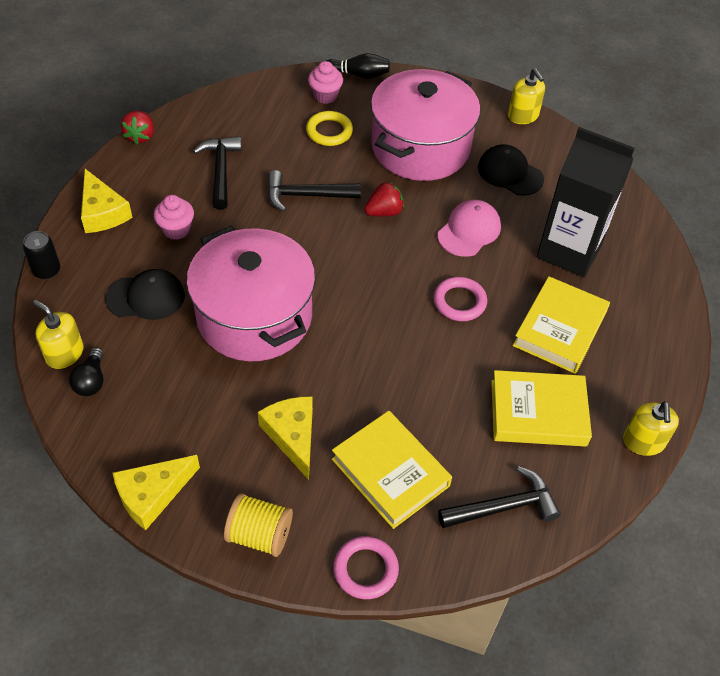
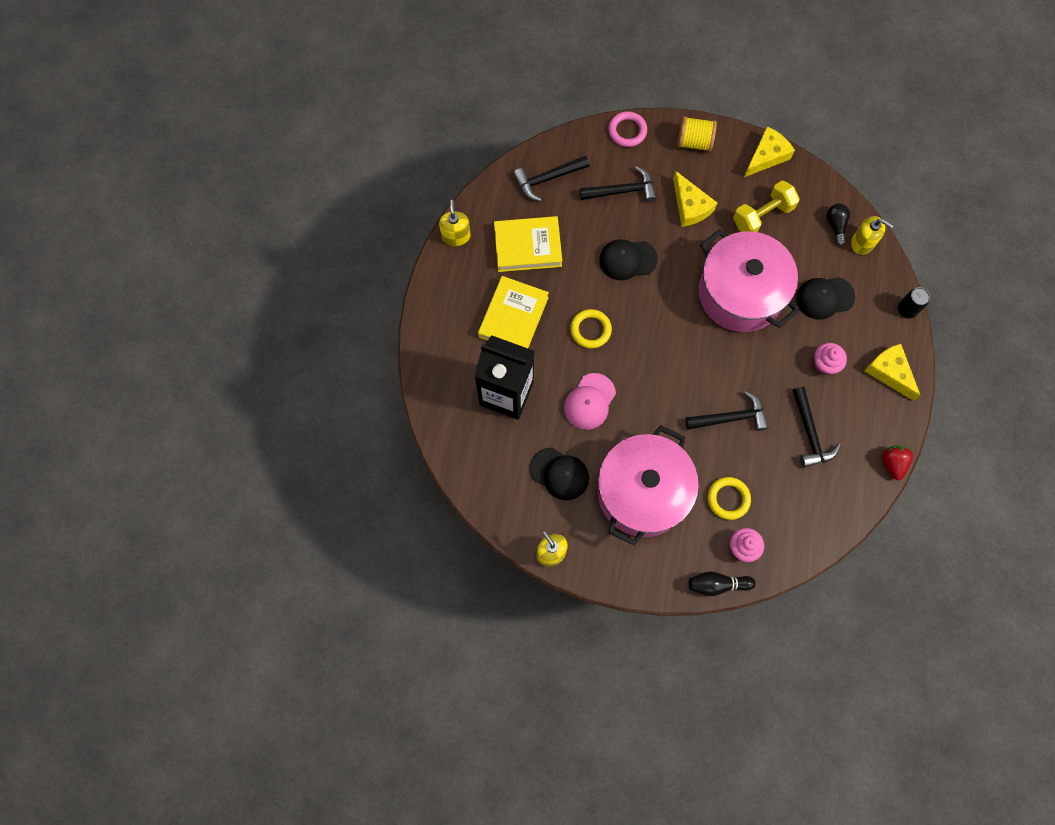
camera: 175 degrees right, 20 degrees up
(190, 408) = (762, 216): none -> yellow dumbbell
(384, 212) = (662, 410): red strawberry -> none
(390, 472) = (622, 191): yellow book -> black hammer
(398, 377) = (627, 260): none -> black cap
(459, 302) = (590, 330): pink ring -> yellow ring

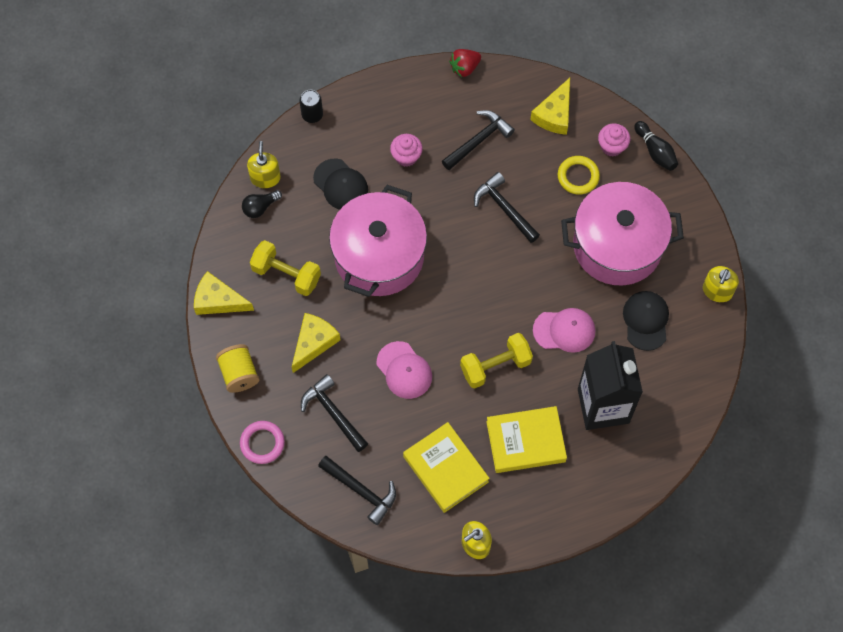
camera: 120 degrees left, 5 degrees down
(590, 330) = (495, 366): yellow ring -> yellow dumbbell
(627, 260) = (404, 370): black cap -> pink cap
(889, 372) = (382, 103): yellow cheese -> yellow cheese (554, 114)

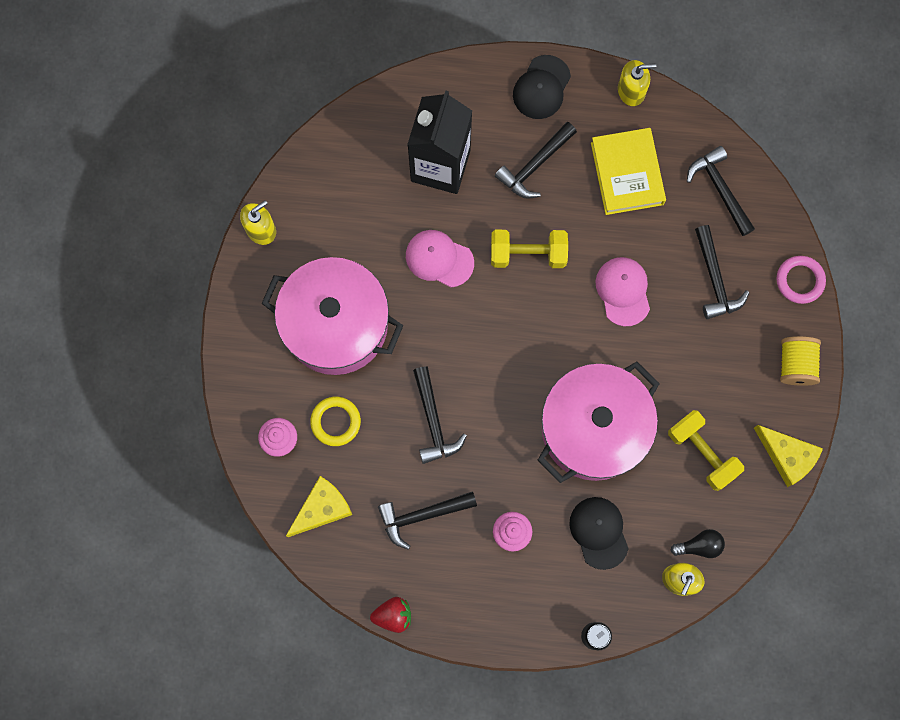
camera: 155 degrees left, 10 degrees up
(314, 342) = (704, 363): yellow cheese -> none
(525, 441) = (535, 165): yellow book -> black hammer
(646, 320) = (351, 231): black cap -> black cap (541, 87)
(655, 151) = (236, 412): black bowling pin -> none

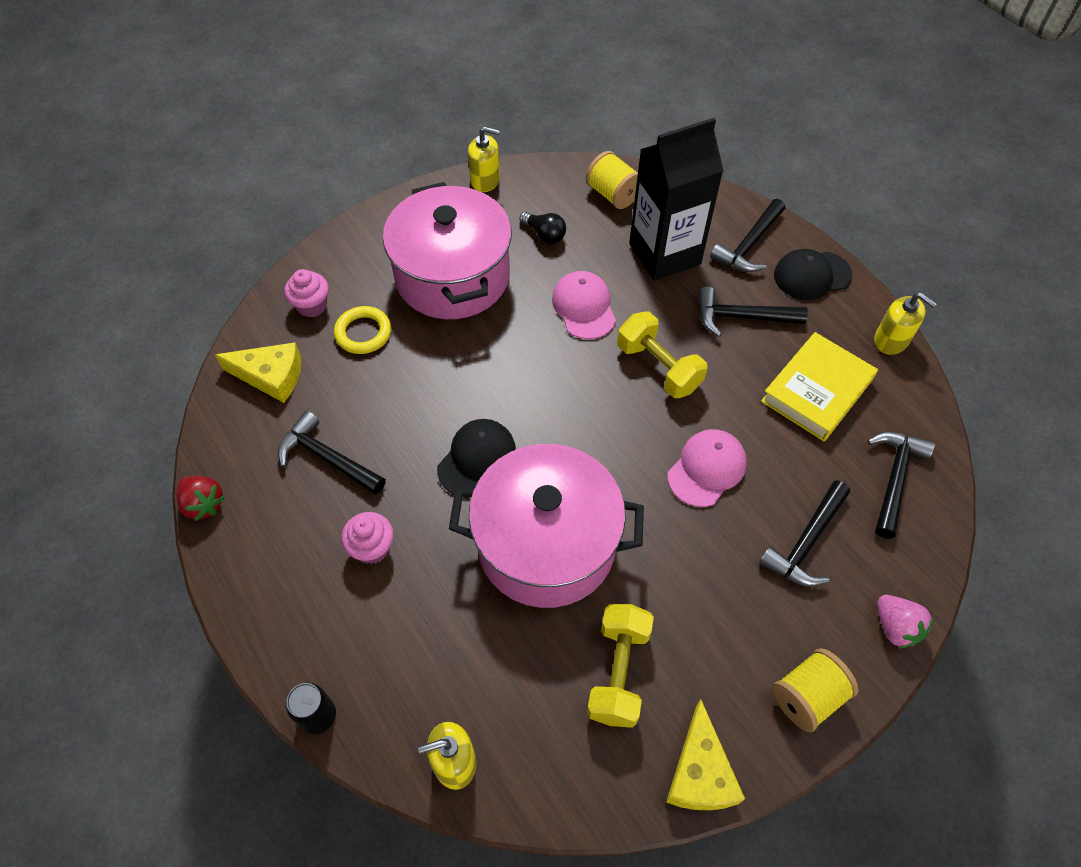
camera: 50 degrees right, 20 degrees down
(355, 151) = (613, 194): none -> yellow spool
(433, 421) = (430, 404): black hammer -> black hammer (749, 245)
(599, 532) = (440, 632): black cap -> black cap (477, 459)
(699, 546) = (512, 753): black light bulb -> black light bulb (544, 235)
(800, 280) = (895, 627): pink ring -> pink strawberry

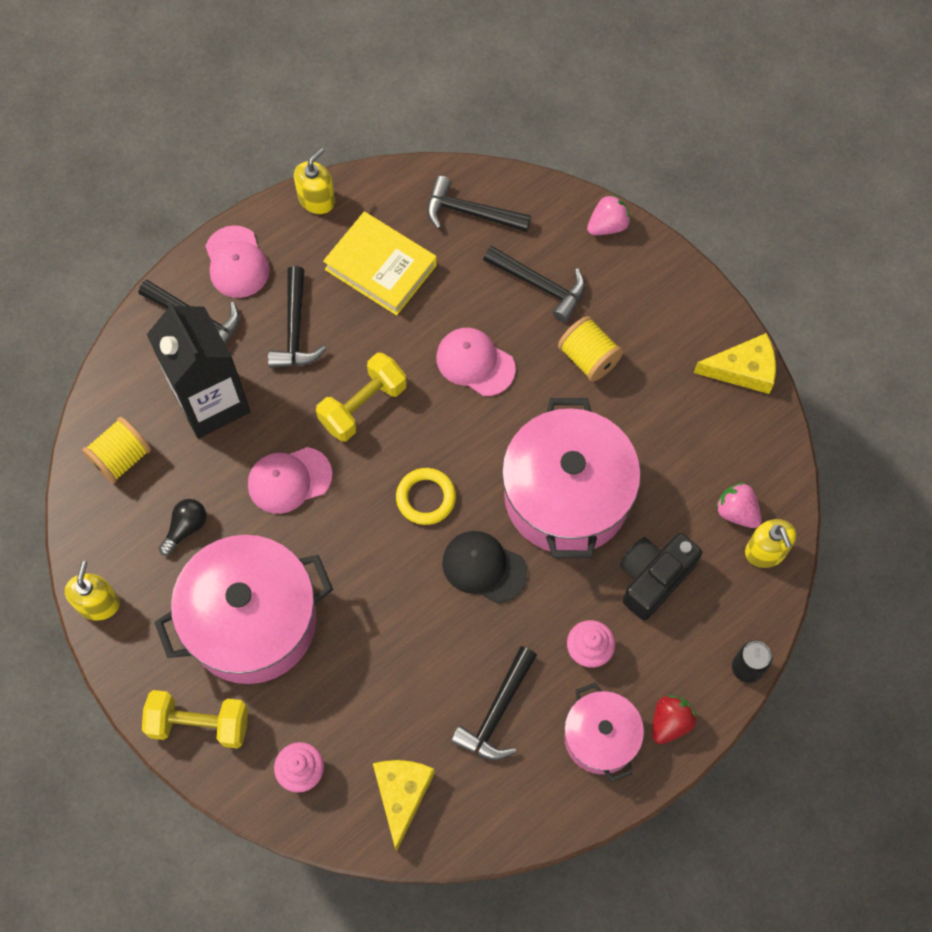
camera: 95 degrees left, 10 degrees up
(203, 504) = (561, 825): red strawberry -> red strawberry (670, 722)
(279, 549) = (600, 738): none -> pink pot
(363, 333) = (337, 706): yellow ring -> yellow ring (426, 498)
(440, 624) = (653, 578): none -> black camera
(509, 733) = (736, 512): none -> pink strawberry
(618, 672) = (674, 431): yellow dumbbell -> yellow dumbbell (199, 724)
(807, 696) = (673, 292): yellow spool -> yellow spool (588, 358)
(812, 275) = (237, 262): black cap -> pink cap

